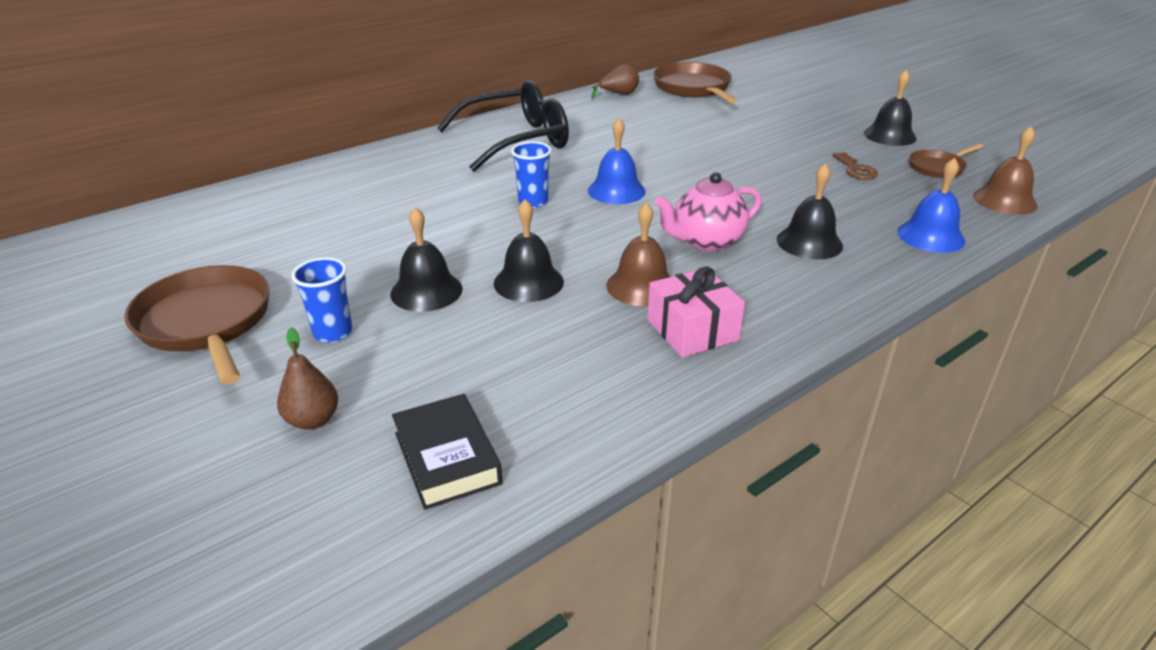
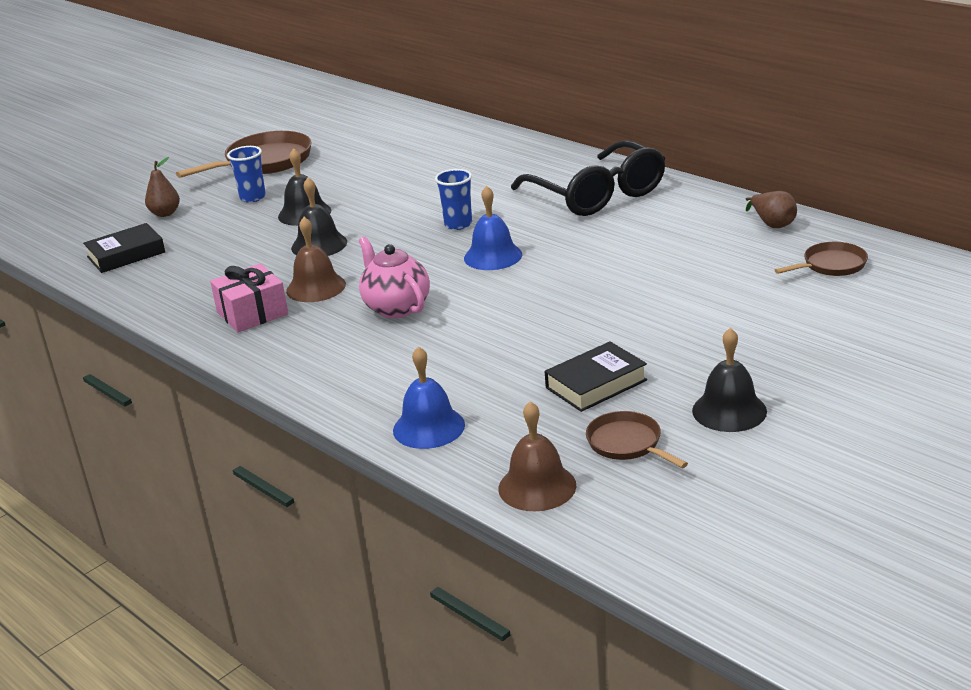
camera: 85 degrees right, 5 degrees down
(693, 88) = (831, 265): brown pan -> brown pan, size x0.56
(809, 242) = (403, 358): black bell -> none
(856, 170) = (596, 384): brown key -> black book

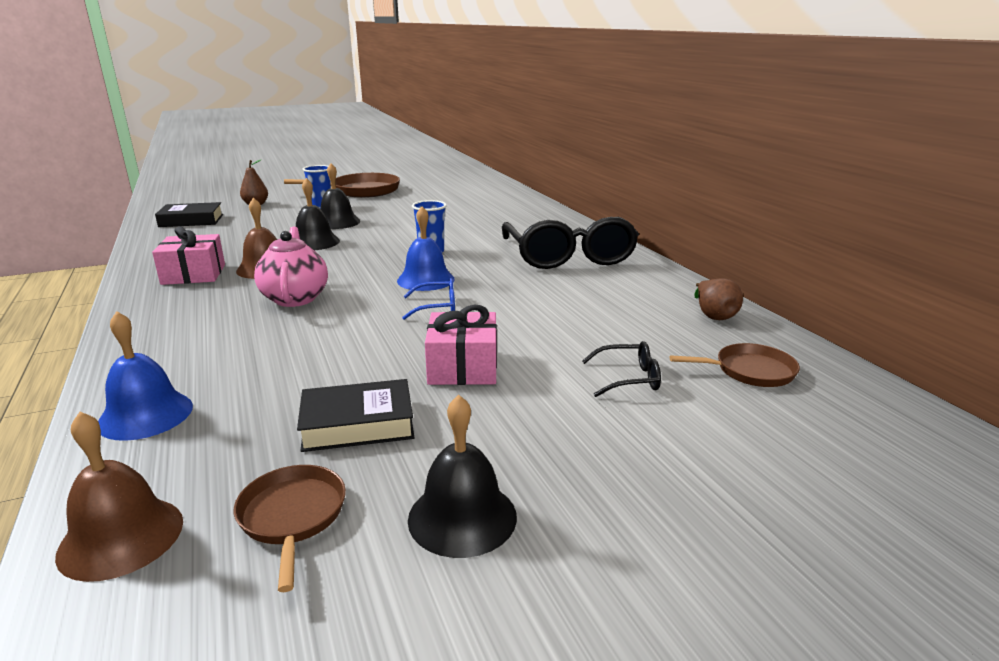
camera: 20 degrees right, 5 degrees down
(538, 280) = (436, 307): none -> blue glasses
(622, 323) = (462, 367): none -> pink gift
(751, 296) = (628, 378): none -> black glasses

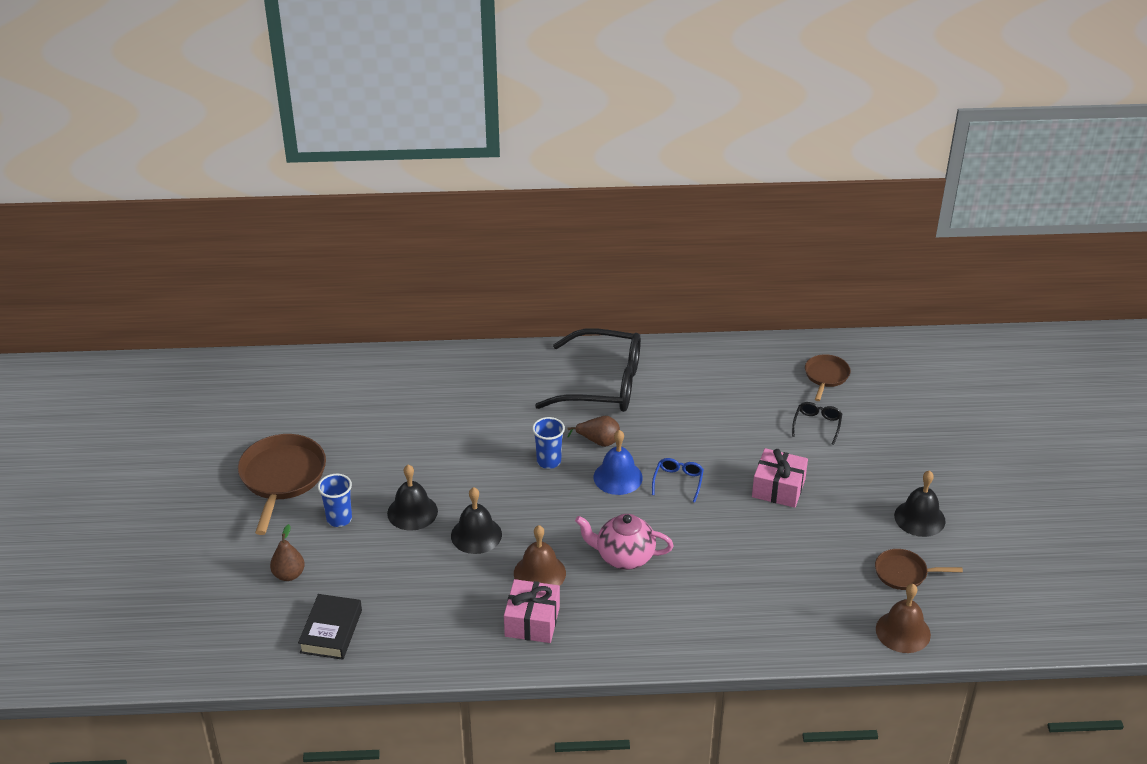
camera: 70 degrees left, 15 degrees up
(145, 415) = (789, 633): blue bell -> none
(358, 424) = (830, 542): black book -> none
(713, 315) = (748, 357): brown pear -> brown pear (598, 441)

